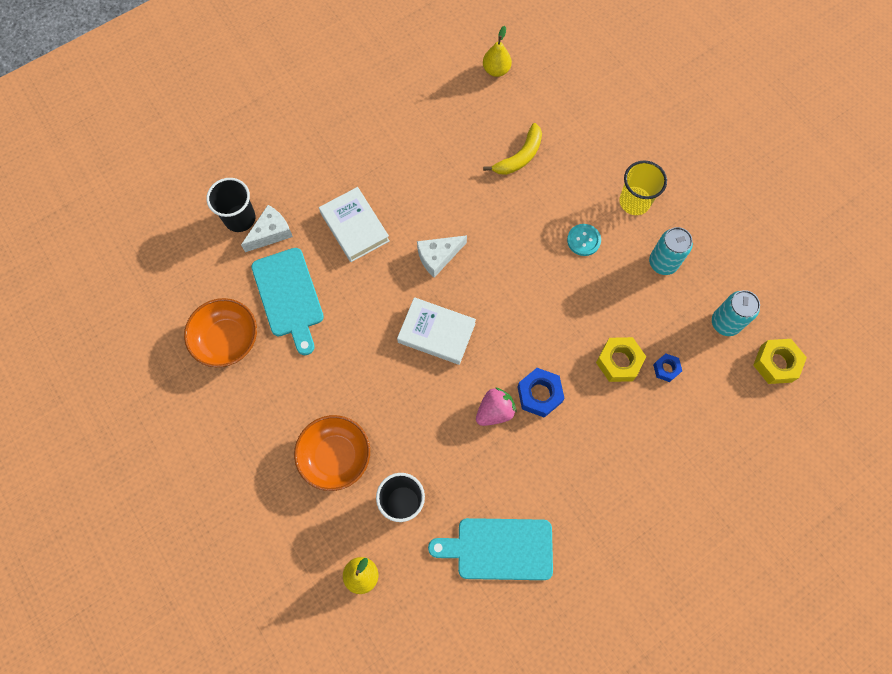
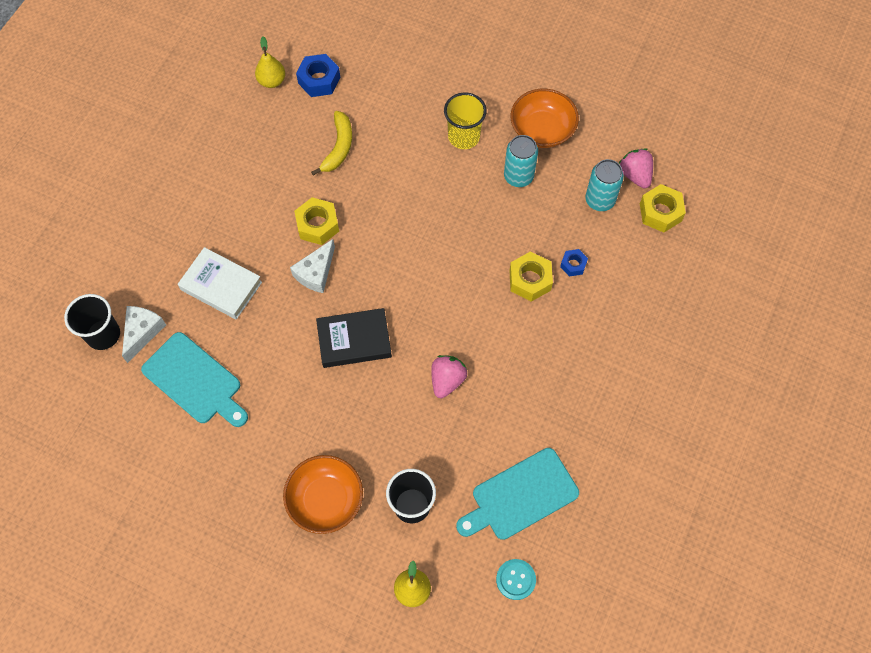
camera: 30 degrees left, 5 degrees down
(227, 339) = (157, 452): orange bowl -> orange bowl (542, 130)
(436, 333) = (354, 340): white book -> black book
(463, 216) = (317, 225): none -> yellow nut
(539, 394) = (478, 345): blue nut -> blue nut (319, 80)
(583, 240) = (439, 192): turquoise button -> turquoise button (515, 579)
(772, 316) = (635, 175): none -> pink strawberry

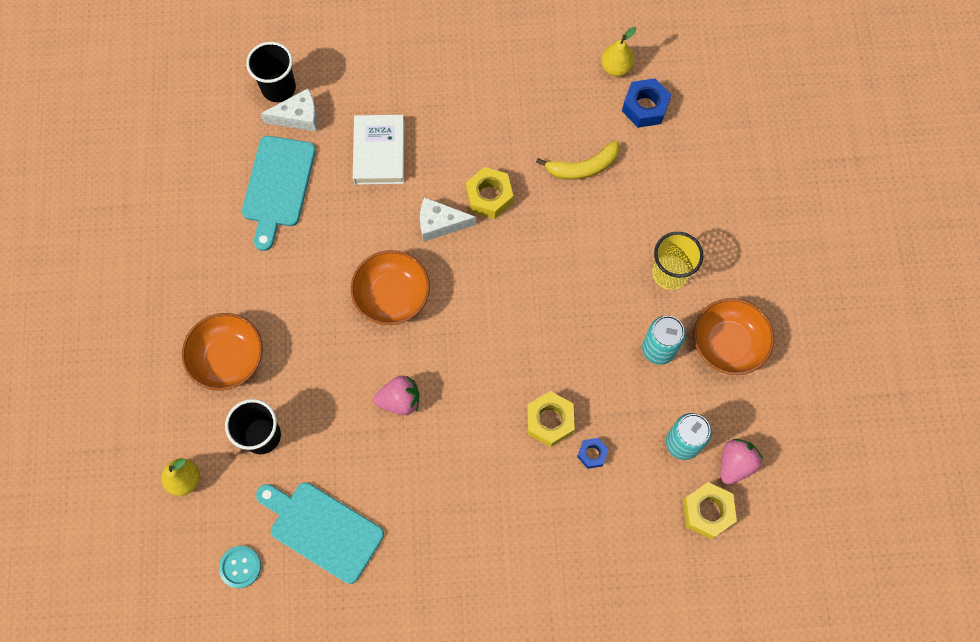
camera: 60 degrees right, 5 degrees up
(354, 340) = (392, 296): black book -> orange bowl

